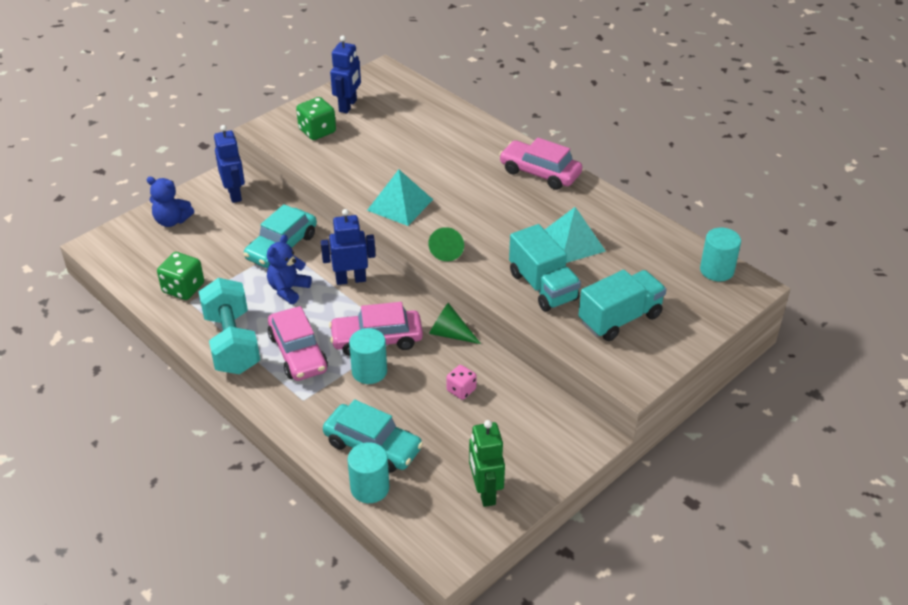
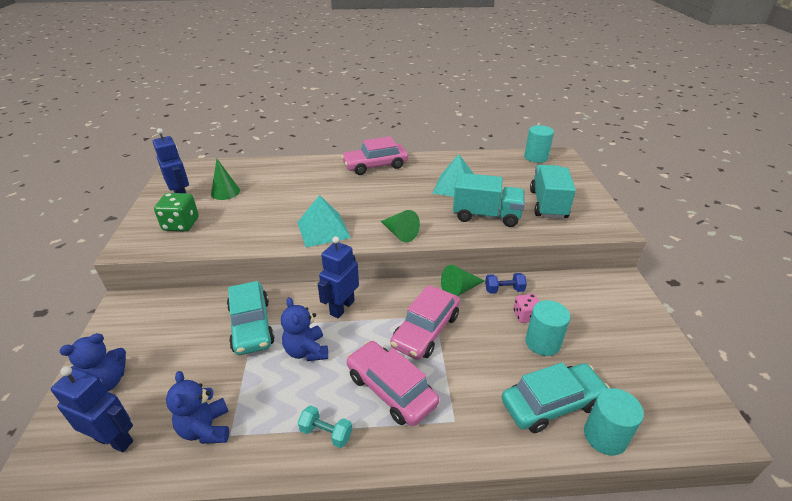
camera: 50 degrees left, 5 degrees down
(183, 288) = (206, 429): green dice -> blue teddy bear
(232, 343) = (326, 433): turquoise dumbbell -> turquoise dumbbell, size x0.43
(234, 194) = (147, 318): blue robot -> blue robot (114, 440)
(298, 353) = (391, 389): pink car -> pink car turned 150 degrees counterclockwise
(369, 371) = (458, 355): turquoise cylinder -> turquoise cylinder (542, 343)
(383, 120) = (225, 192): none -> green cone
(482, 362) = (504, 290): none -> blue dumbbell
(485, 492) = (650, 363): green robot -> none

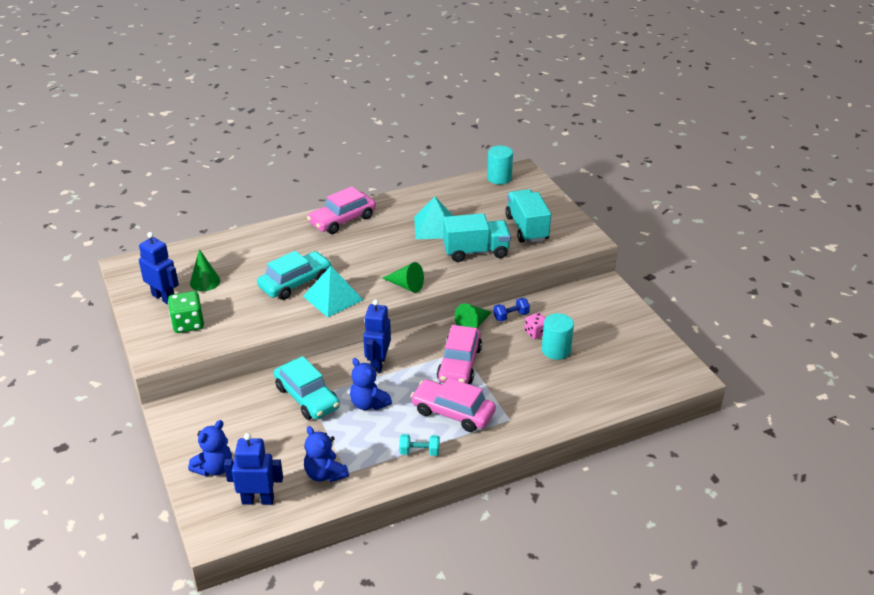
camera: 20 degrees left, 0 degrees up
(552, 404) = (575, 390): turquoise car -> turquoise car (295, 283)
(605, 436) = (617, 401): turquoise cylinder -> none

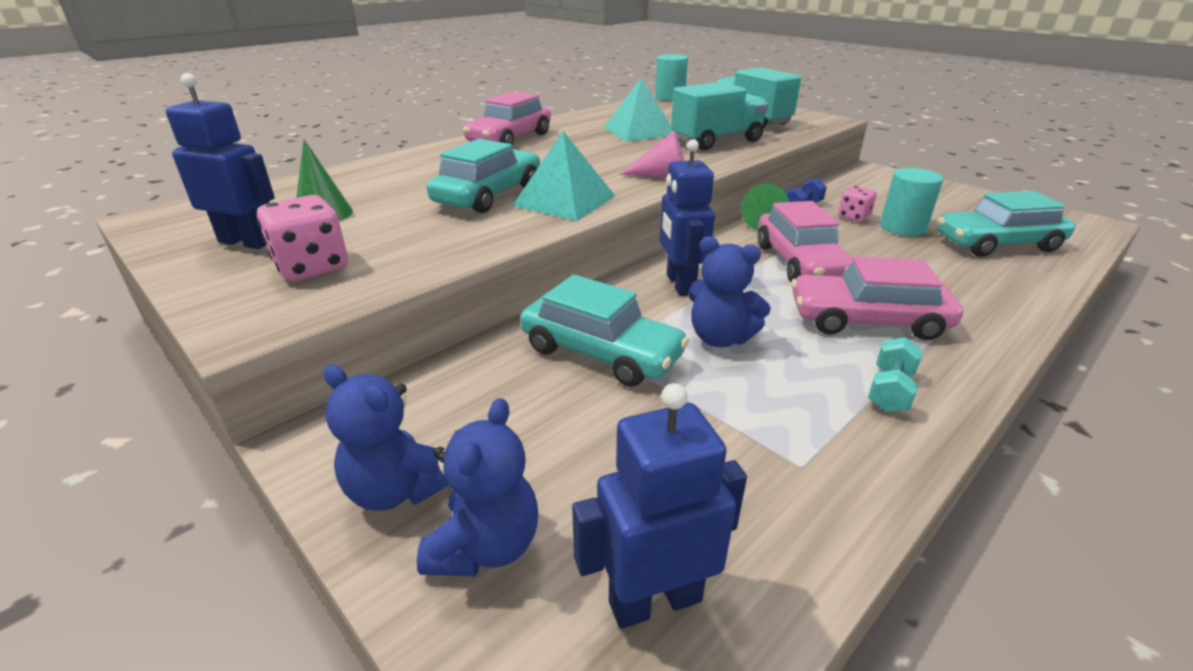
camera: 20 degrees left, 5 degrees down
(188, 324) = (311, 267): green dice -> pink dice
(325, 474) = (760, 483): blue teddy bear -> blue teddy bear (398, 489)
(406, 285) = (662, 176): green cone -> pink cone
(419, 452) = (890, 390): turquoise dumbbell -> turquoise dumbbell turned 45 degrees counterclockwise
(599, 378) = (997, 244): none -> turquoise car

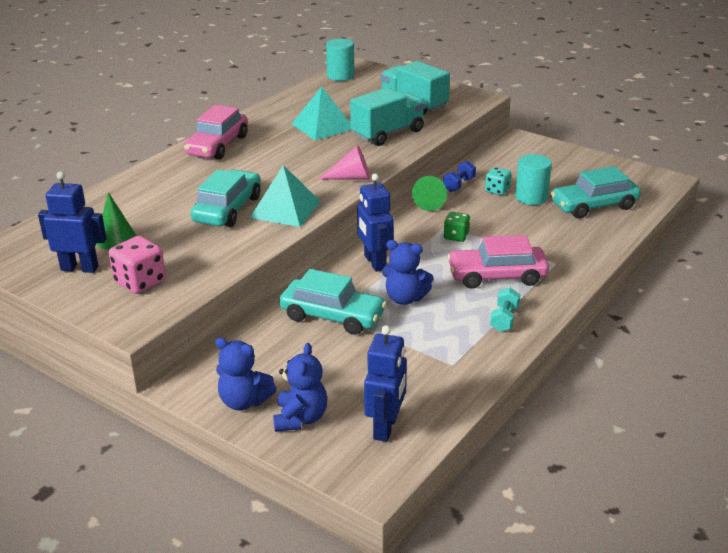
camera: 10 degrees left, 0 degrees up
(654, 600) = (386, 427): blue robot -> blue robot turned 135 degrees clockwise
(800, 263) = (456, 236): pink car -> green dice
(853, 217) = (497, 190): pink dice -> turquoise dice

